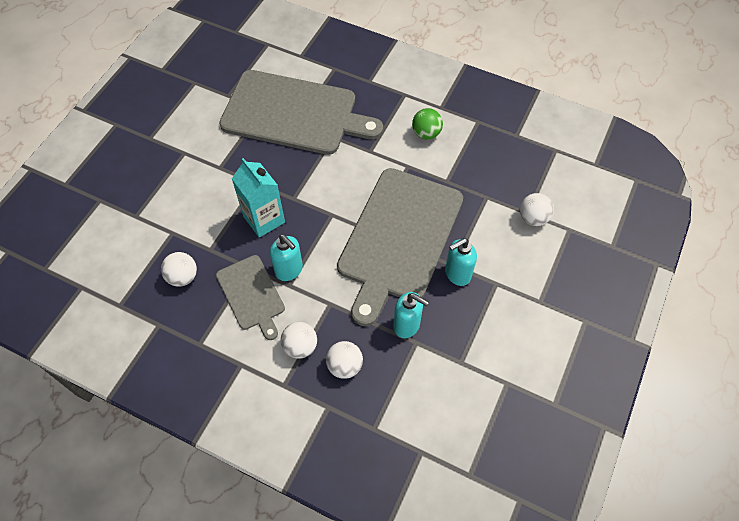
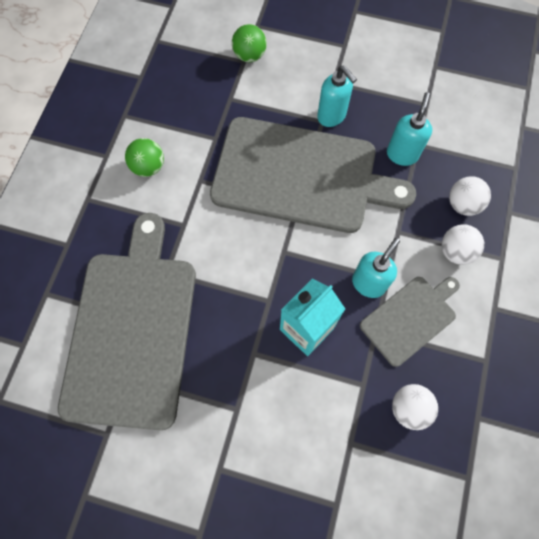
camera: 100 degrees left, 10 degrees up
(533, 218) = (249, 55): white ball -> green ball

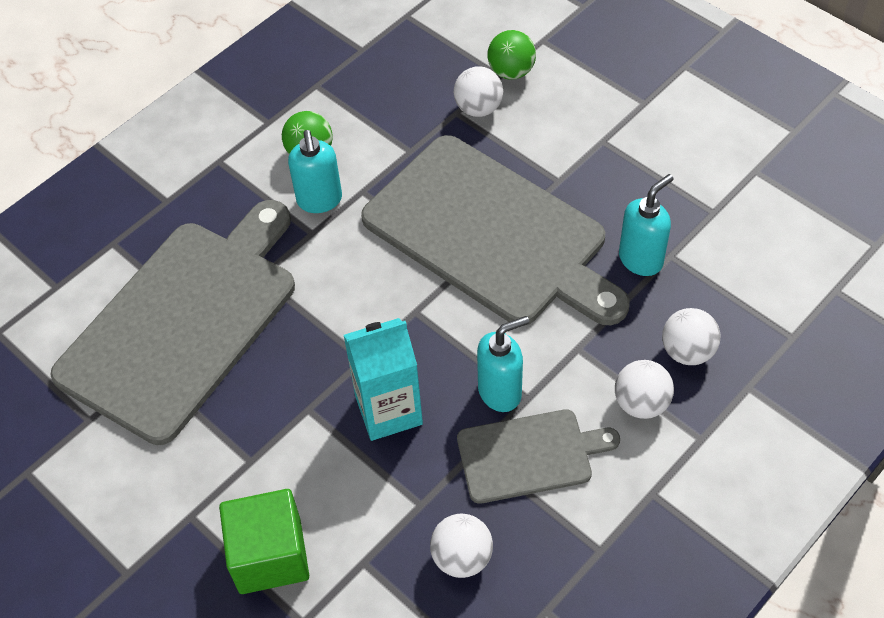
camera: 30 degrees right, 15 degrees down
(243, 90) = (478, 108): none -> white ball
(288, 469) = (270, 555): none -> green cube
(332, 116) = (574, 180): turquoise soap dispenser -> turquoise soap dispenser (319, 200)

